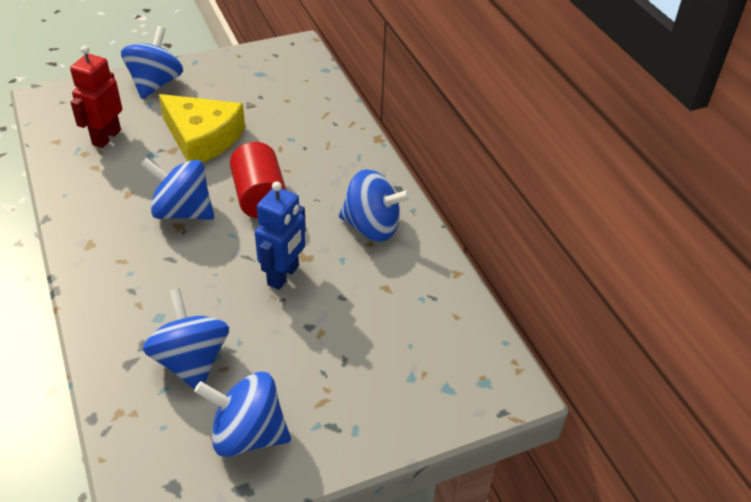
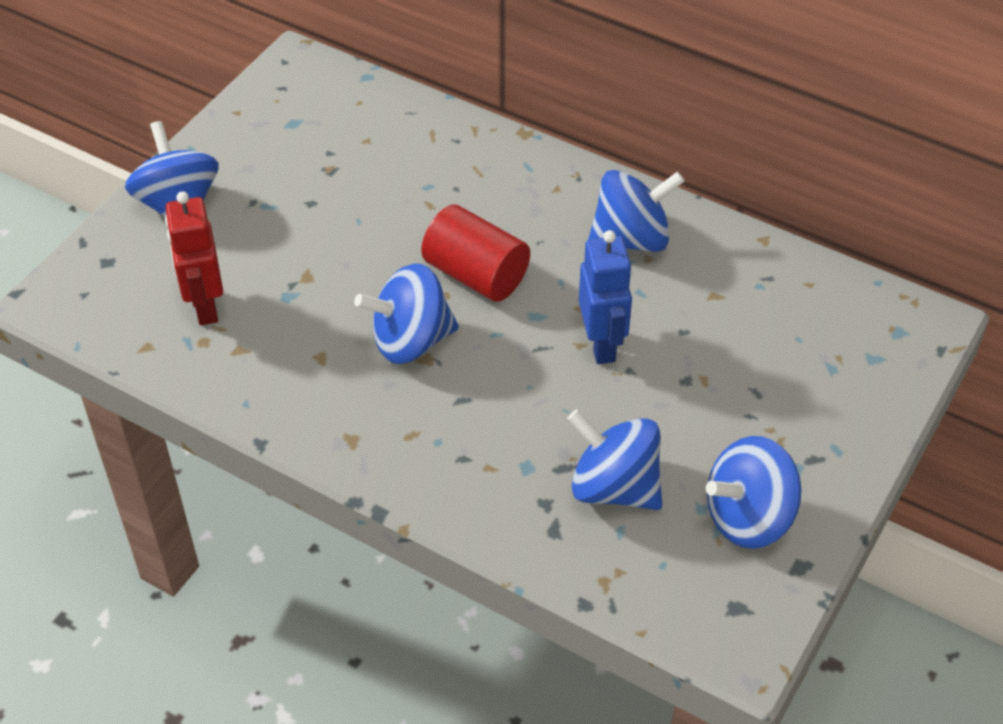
camera: 35 degrees left, 5 degrees up
(202, 138) = (325, 242): yellow cheese -> none

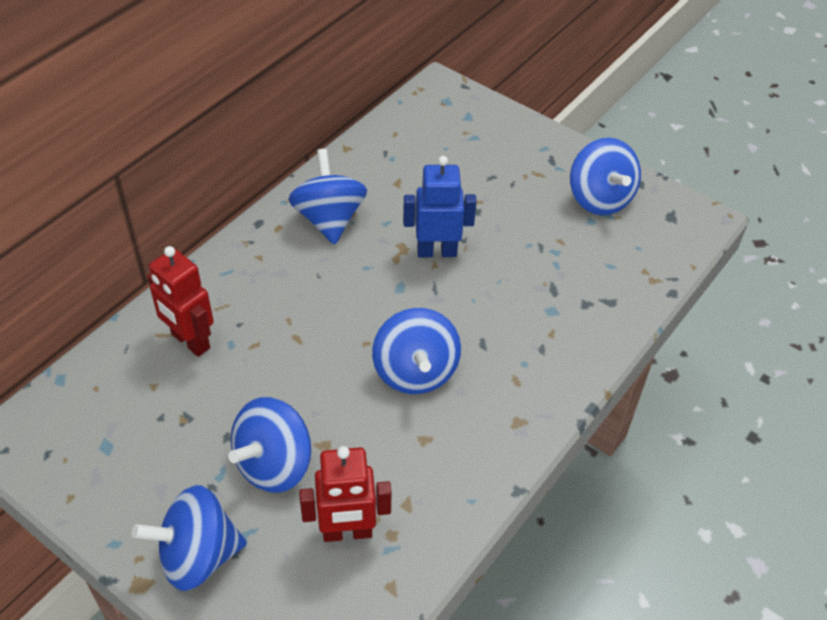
camera: 85 degrees left, 0 degrees up
(426, 155) = (190, 341): none -> red robot
(476, 274) = (347, 320): red cylinder -> none
(614, 487) = (572, 263): blue spinning top -> blue spinning top (274, 464)

